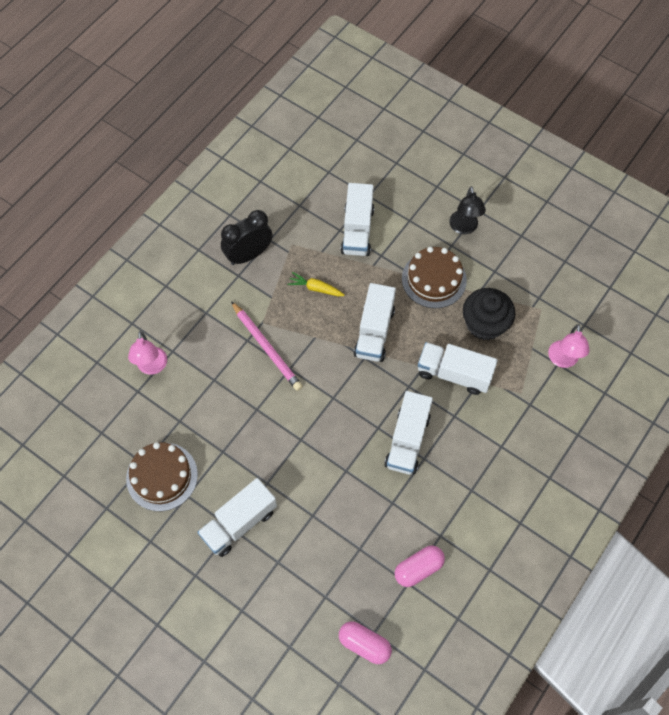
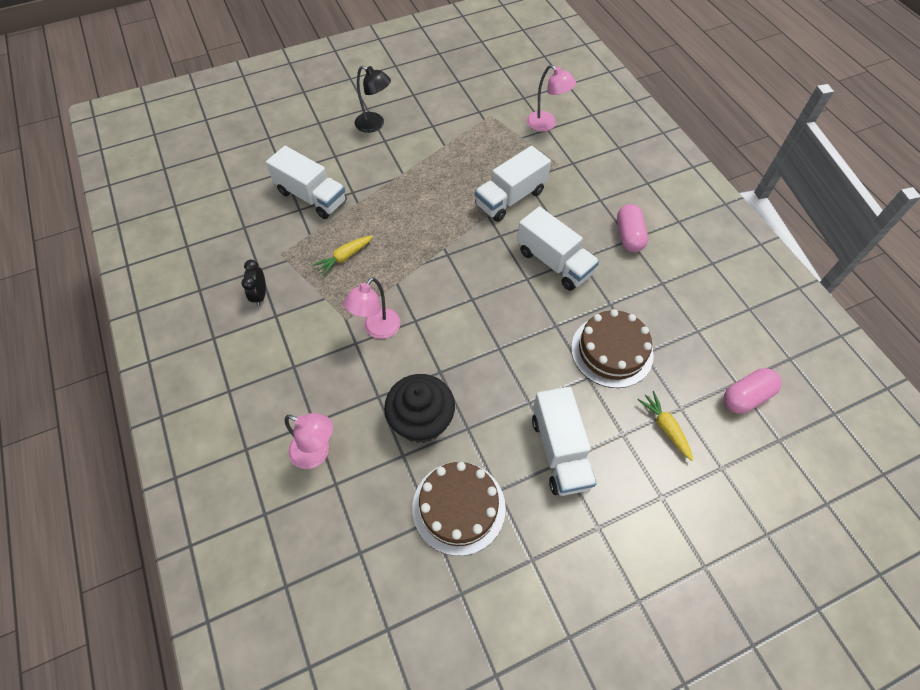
camera: 60 degrees left, 5 degrees down
(248, 255) = (260, 295): black clock -> black clock, size x0.56
(266, 348) = (377, 329): pink pencil -> pink lamp
(301, 591) = (665, 427): none -> yellow carrot
(374, 332) = (427, 234): white truck -> none
(418, 568) = (687, 315): pink capsule -> pink capsule (629, 236)
(434, 279) = (407, 167): brown cake -> brown cake (612, 351)
(485, 324) = (477, 155): black cupcake -> black cupcake (421, 420)

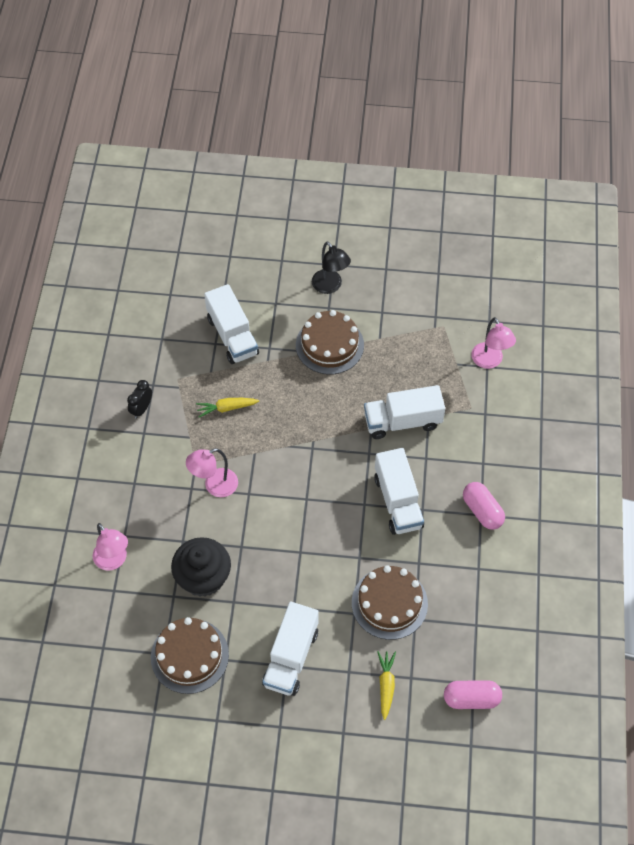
camera: 30 degrees right, 0 degrees up
(405, 167) = (329, 345): none -> brown cake
(629, 236) = (482, 511): pink capsule -> pink capsule turned 60 degrees counterclockwise

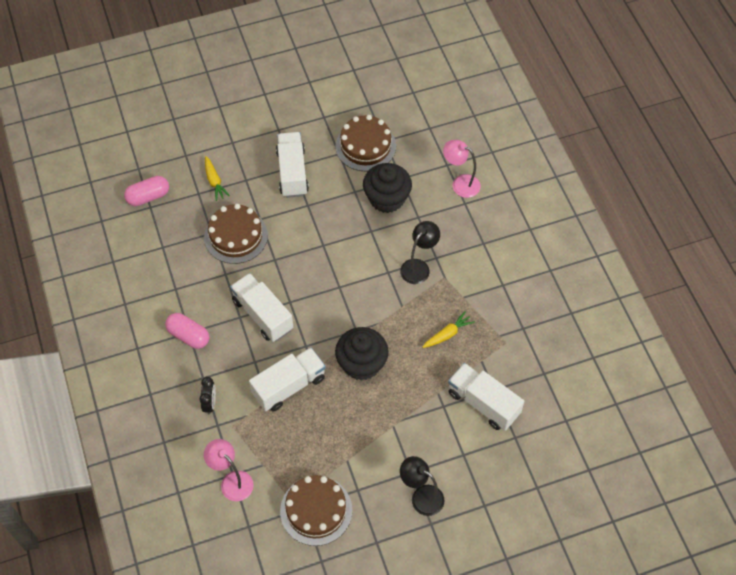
camera: 155 degrees right, 0 degrees up
(141, 409) = (518, 304): black clock -> black clock (210, 403)
(214, 486) = (418, 267): pink lamp -> black lamp
(323, 414) = (361, 363): none -> black cupcake
(329, 345) = (390, 432): brown cake -> brown cake (316, 510)

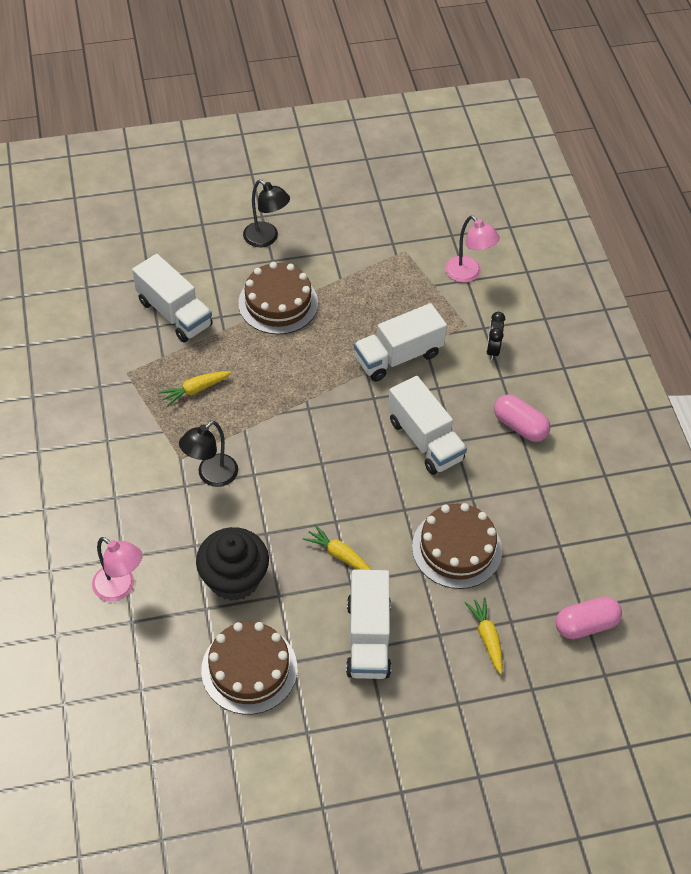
camera: 175 degrees left, 5 degrees down
(316, 510) = (380, 239): brown cake -> brown cake (278, 303)
(317, 222) = (339, 555): none -> yellow carrot
(361, 363) = (308, 370): black cupcake -> none

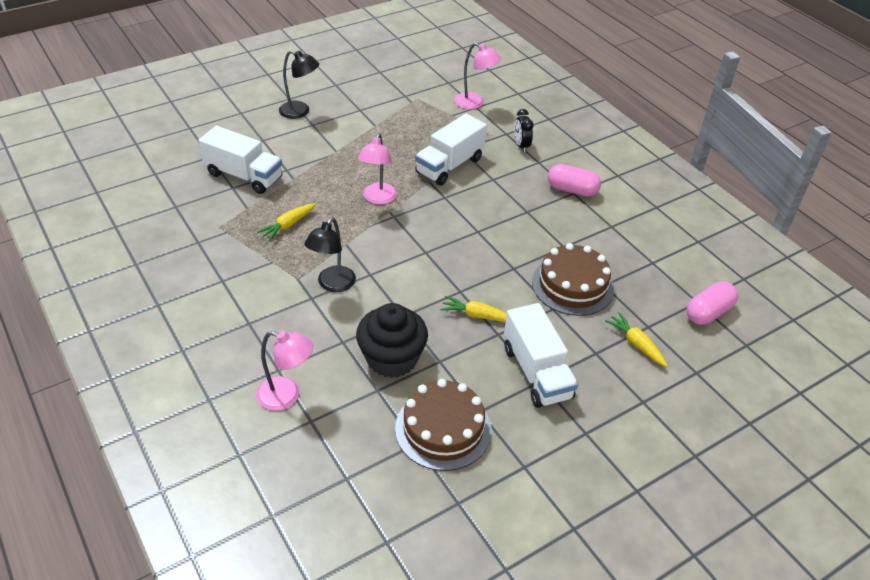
camera: 20 degrees left, 10 degrees down
(278, 303) = (331, 151): brown cake -> none
(301, 380) = (378, 198): none -> pink lamp
(425, 440) = (503, 216): white truck -> none

